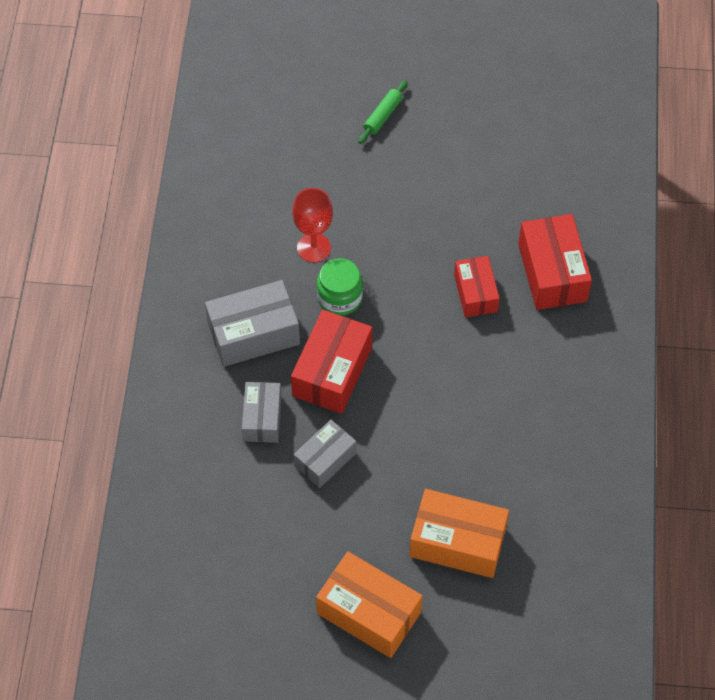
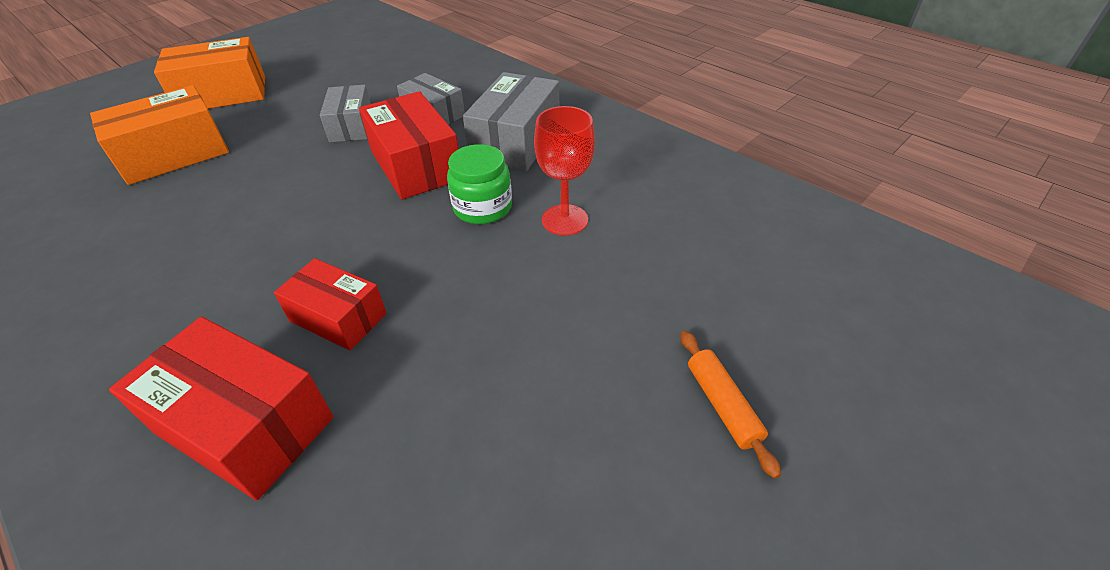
camera: 130 degrees right, 15 degrees down
(382, 116) = (722, 405): green rolling pin -> orange rolling pin

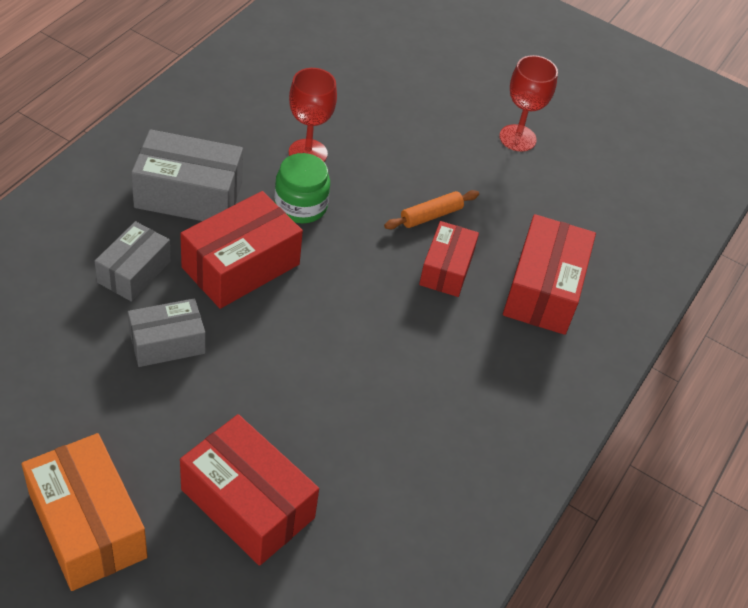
camera: 110 degrees left, 5 degrees up
(174, 155) = (248, 503): orange box -> red box
(577, 471) = (517, 138): none -> red goblet
(722, 405) = (458, 82): orange rolling pin -> orange rolling pin (431, 215)

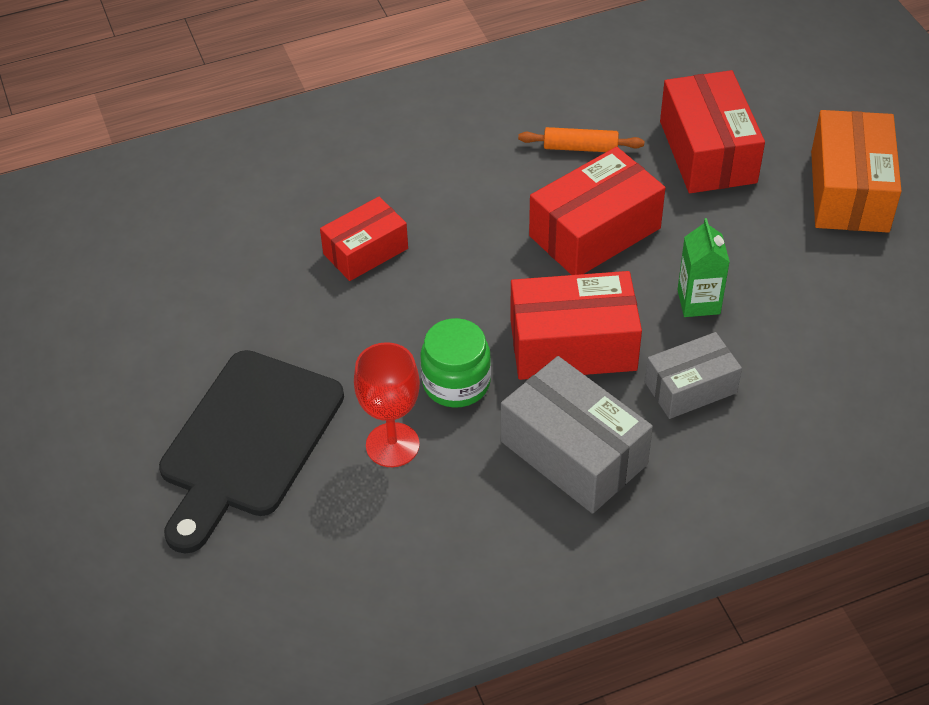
camera: 135 degrees left, 0 degrees up
(167, 343) = (698, 302): grey box -> green carton
(394, 121) = (248, 441): none -> black cutting board
(431, 215) = (325, 309): orange rolling pin -> orange rolling pin (580, 148)
(517, 138) = (129, 353): red goblet -> none
(543, 290) = (292, 193): red box -> red box (595, 232)

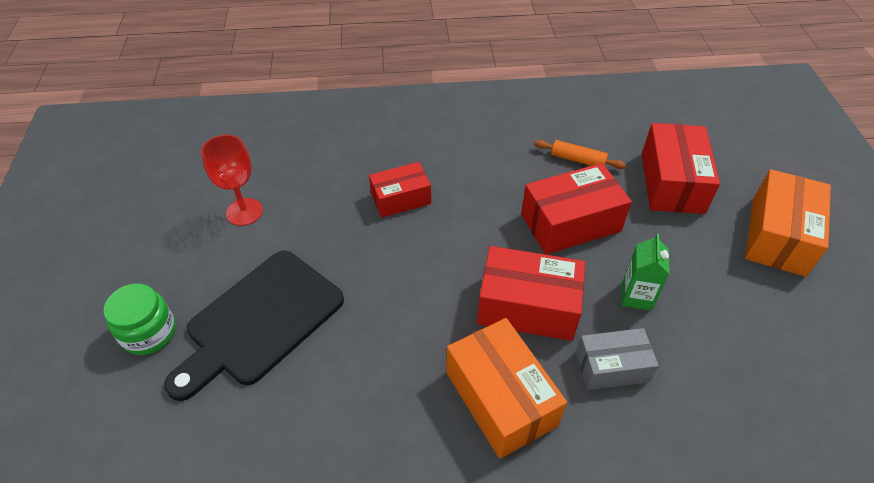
camera: 15 degrees right, 0 degrees up
(392, 445) = (363, 352): red goblet -> red goblet (244, 212)
(456, 383) = (429, 314): green jar -> green jar (149, 332)
(573, 453) = (500, 398): grey box -> orange box

